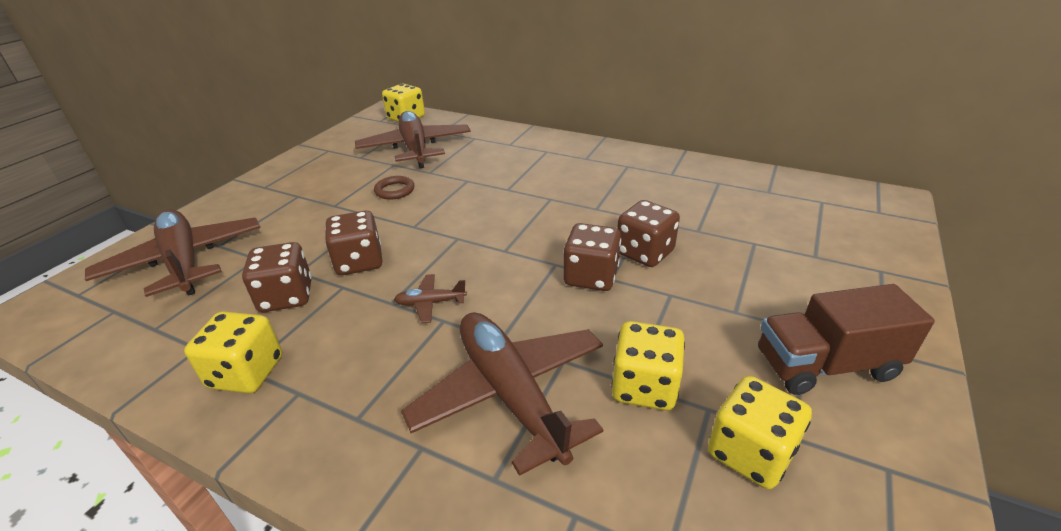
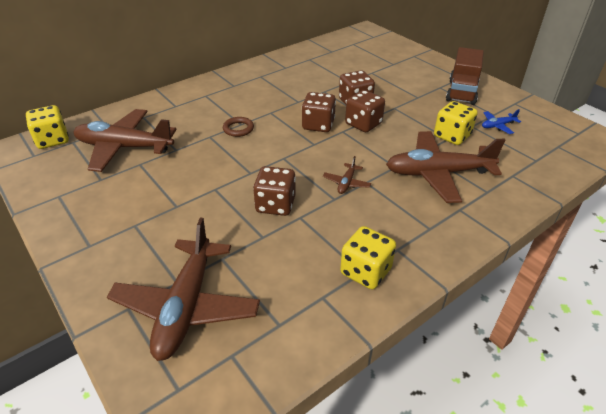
camera: 65 degrees left, 5 degrees up
(184, 262) = (186, 306): brown plane -> brown plane turned 75 degrees counterclockwise
(286, 296) = (291, 245): brown dice -> brown dice (318, 125)
(394, 190) = (187, 171): brown ring -> brown ring (238, 129)
(750, 452) = (497, 126): yellow dice -> blue plane

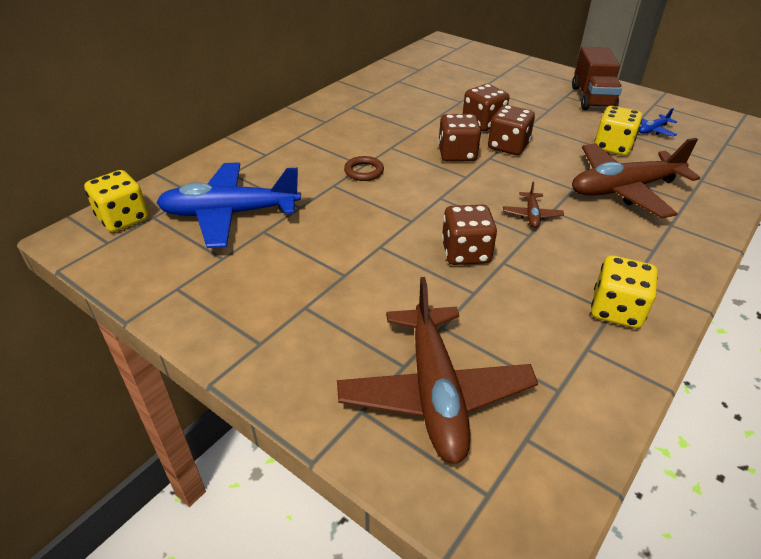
camera: 15 degrees left, 0 degrees up
(124, 147) = (230, 214): brown plane -> blue plane

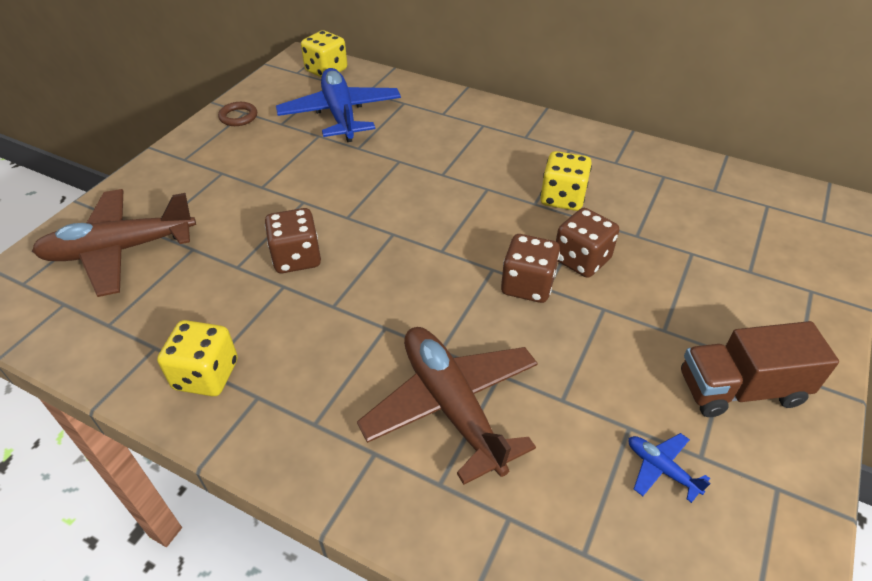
camera: 80 degrees right, 5 degrees up
(364, 171) = (429, 176): brown ring -> brown ring (238, 117)
(457, 154) = (489, 240): brown dice -> none
(531, 215) = (372, 308): brown plane -> none
(612, 147) = (573, 403): yellow dice -> yellow dice (562, 198)

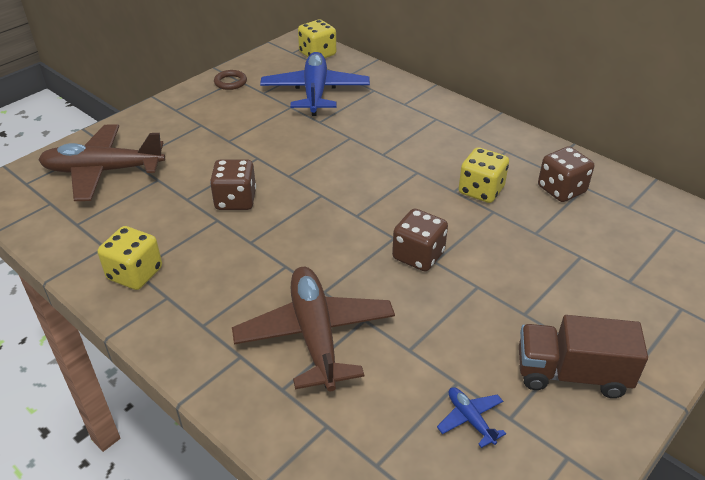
camera: 15 degrees right, 5 degrees down
(581, 259) = (475, 244): brown dice -> brown dice (561, 189)

